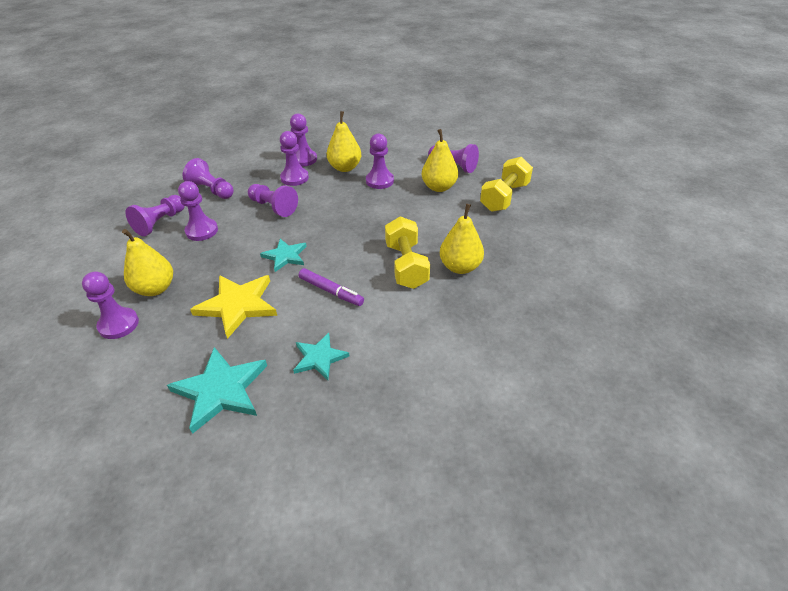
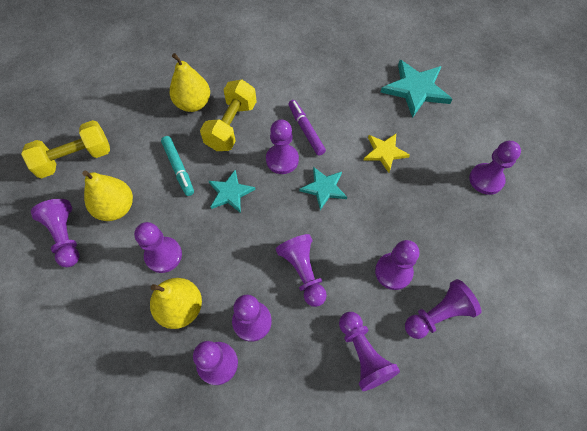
camera: 150 degrees left, 20 degrees up
(155, 288) = (452, 207): yellow pear -> none
(238, 305) = (384, 152): yellow star -> yellow star, size x0.61
(319, 358) = (343, 82): turquoise star -> turquoise star (230, 193)
(337, 260) = (282, 160): none -> purple pawn
(420, 222) = (178, 168): none -> turquoise marker

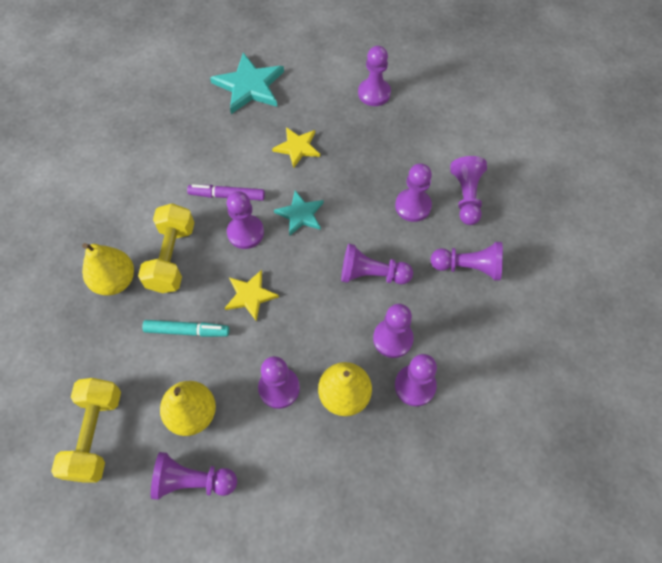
camera: 60 degrees left, 0 degrees up
(230, 193) = (250, 295): turquoise star -> yellow star
(231, 126) = (172, 257): yellow dumbbell -> yellow dumbbell turned 45 degrees clockwise

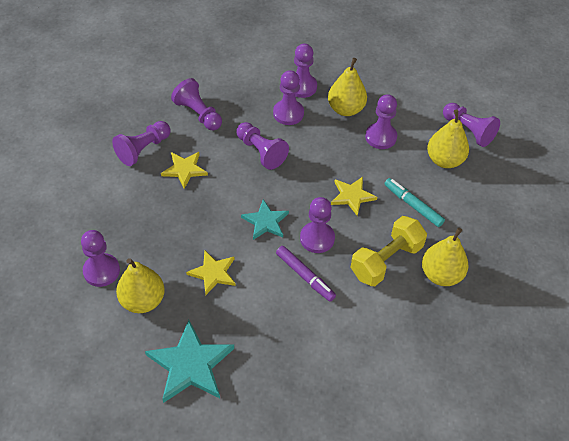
camera: 140 degrees left, 10 degrees down
(95, 434) = (514, 190): yellow dumbbell -> none
(324, 97) = (142, 300): none -> yellow pear
(413, 206) = (184, 169): purple pawn -> yellow star

